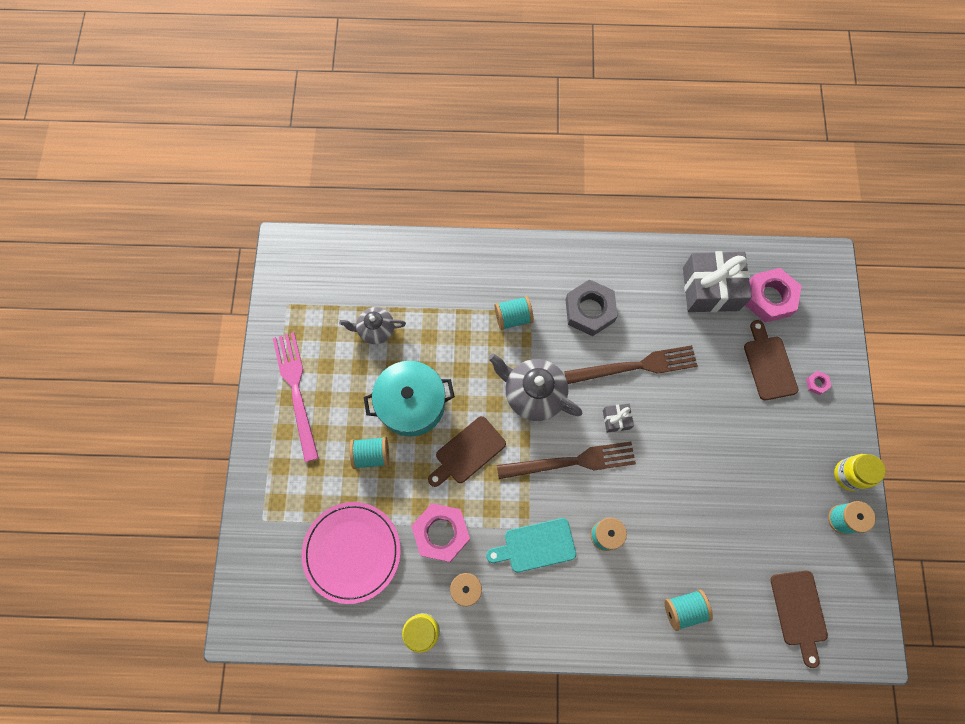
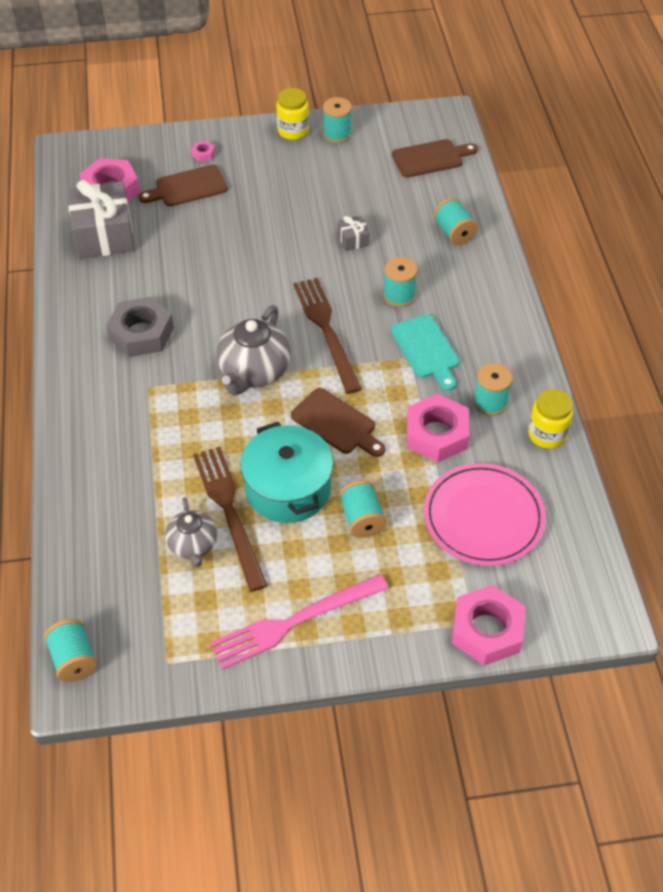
camera: 100 degrees left, 20 degrees down
(254, 528) = (487, 630): none -> pink nut
(513, 317) = (158, 403): turquoise spool -> turquoise spool (74, 659)
(616, 419) = (270, 298): grey gift -> grey gift (353, 240)
(635, 366) = (205, 288): brown fork -> brown fork (229, 512)

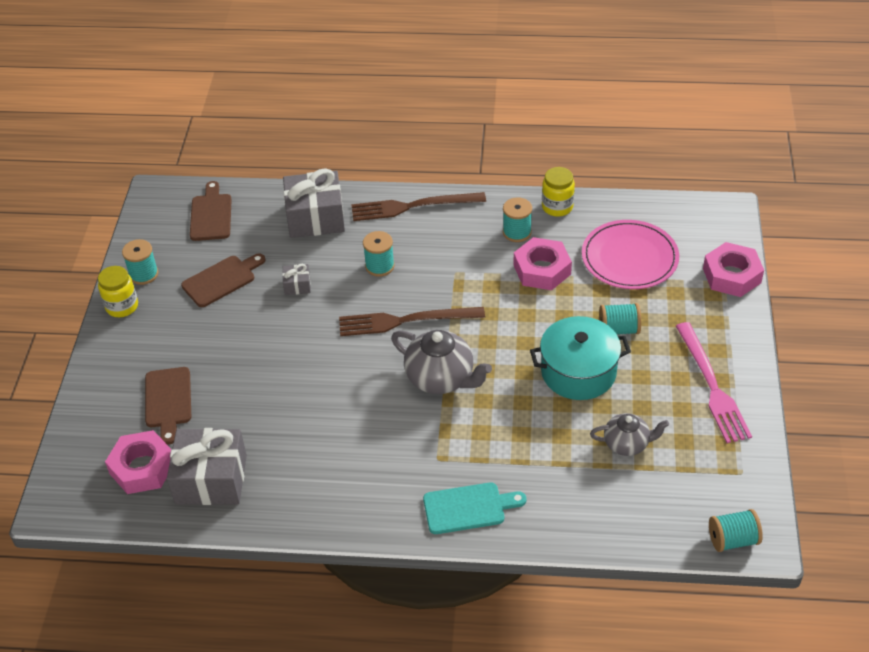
camera: 75 degrees left, 5 degrees down
(141, 333) = (365, 459): grey nut -> none
(203, 154) = (122, 382): pink nut -> none
(229, 512) = (595, 415): brown fork -> brown fork (413, 206)
(336, 423) = (515, 330): brown cutting board -> brown cutting board (222, 280)
(426, 350) = (449, 260): turquoise cutting board -> turquoise cutting board (468, 508)
(454, 233) = (315, 217): turquoise spool -> grey gift

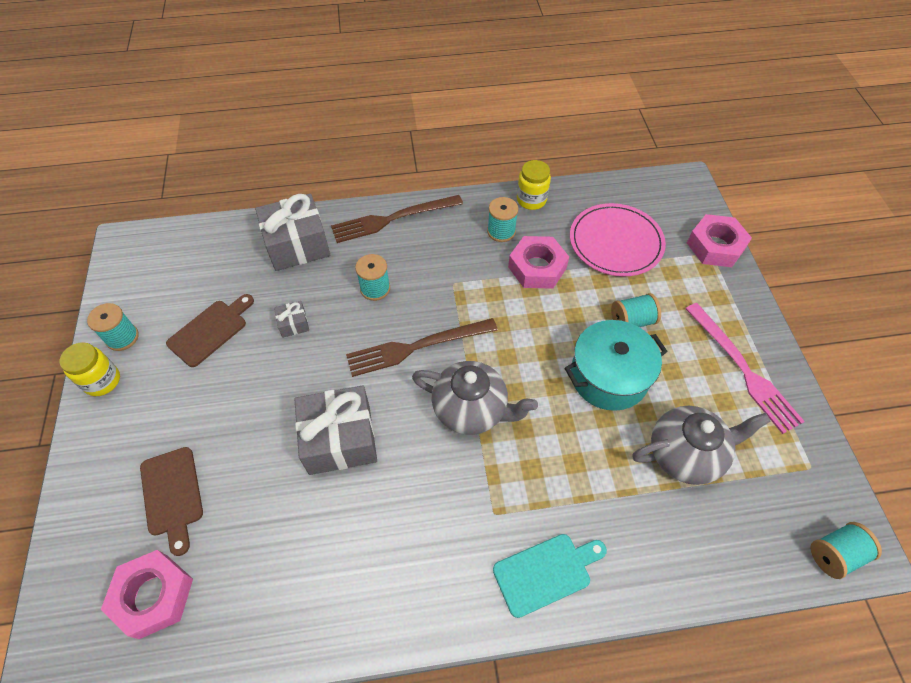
camera: 15 degrees left, 10 degrees up
(211, 215) = (187, 257): brown cutting board -> none
(211, 479) = (240, 595): grey gift -> grey gift (340, 439)
(627, 444) = (685, 454): grey teapot -> grey teapot, size x1.59

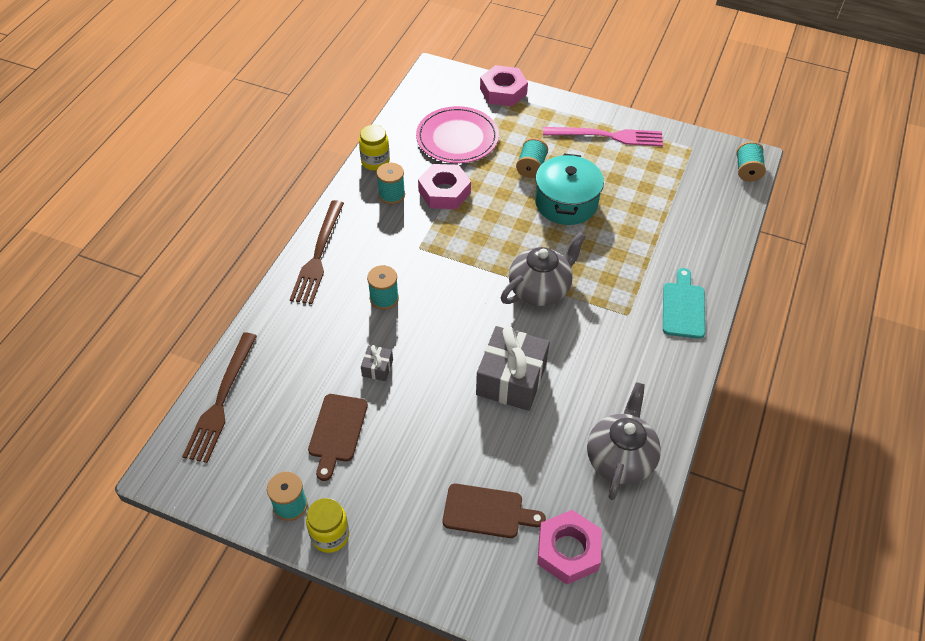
camera: 60 degrees left, 5 degrees down
(210, 330) = (337, 431): brown cutting board -> brown cutting board turned 150 degrees counterclockwise
(297, 244) = (289, 332): grey gift -> none
(417, 347) = (462, 297): brown fork -> brown fork (221, 400)
(685, 454) = (647, 197): grey teapot -> grey teapot (620, 459)

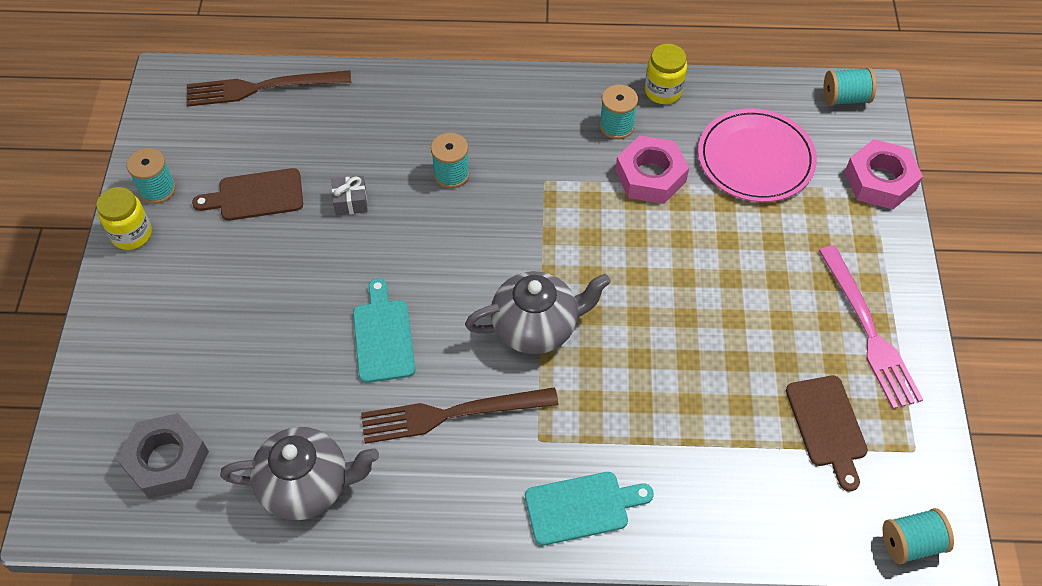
camera: 70 degrees right, 5 degrees up
(318, 255) = (487, 92): brown fork -> brown fork (451, 414)
(487, 512) = (195, 365): brown cutting board -> brown cutting board (827, 426)
(511, 379) = (383, 336): grey gift -> turquoise cutting board
(531, 167) = (749, 256): turquoise spool -> turquoise spool (845, 98)
(540, 289) = (536, 327): grey teapot -> grey teapot turned 45 degrees counterclockwise
(566, 203) = (705, 315): turquoise pot -> none
(568, 550) = (167, 460): pink nut -> grey nut

